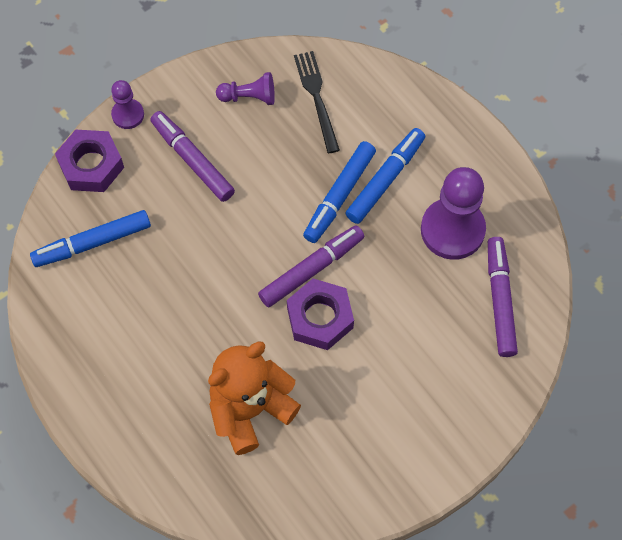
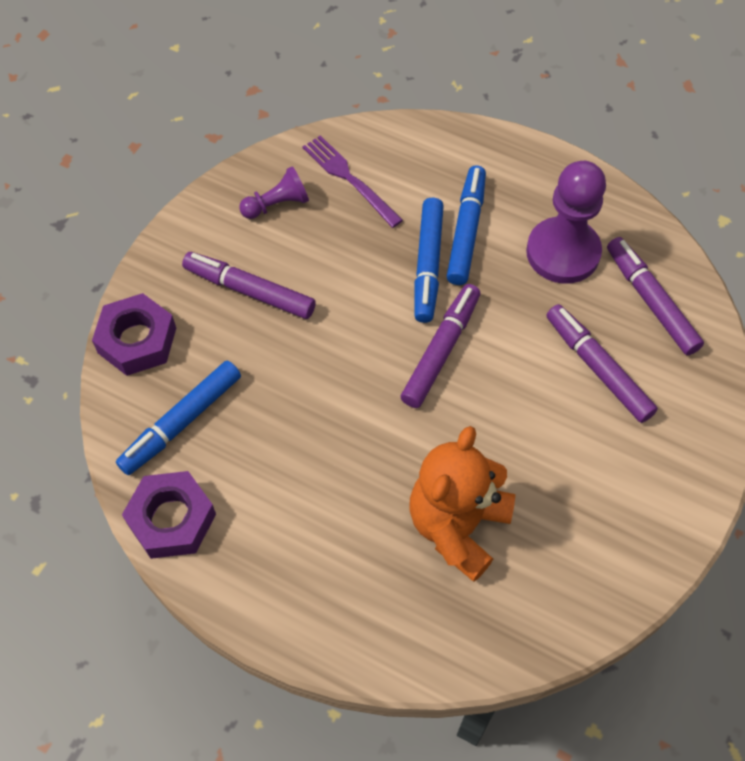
camera: 25 degrees left, 5 degrees down
(128, 115) = (152, 272): purple pawn -> none
(317, 98) = (349, 179): black fork -> purple fork
(320, 318) = (478, 396): purple nut -> purple nut (172, 519)
(425, 336) = (598, 369): none -> purple marker

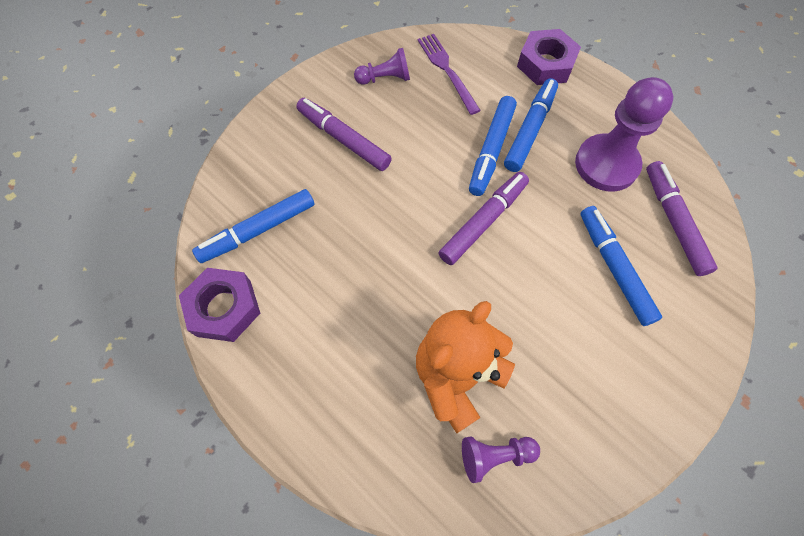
camera: 15 degrees right, 5 degrees up
(137, 340) = (245, 158): purple nut -> purple nut (545, 64)
(518, 596) = (494, 455): none -> purple pawn
(598, 369) = (614, 269): purple marker -> blue marker

